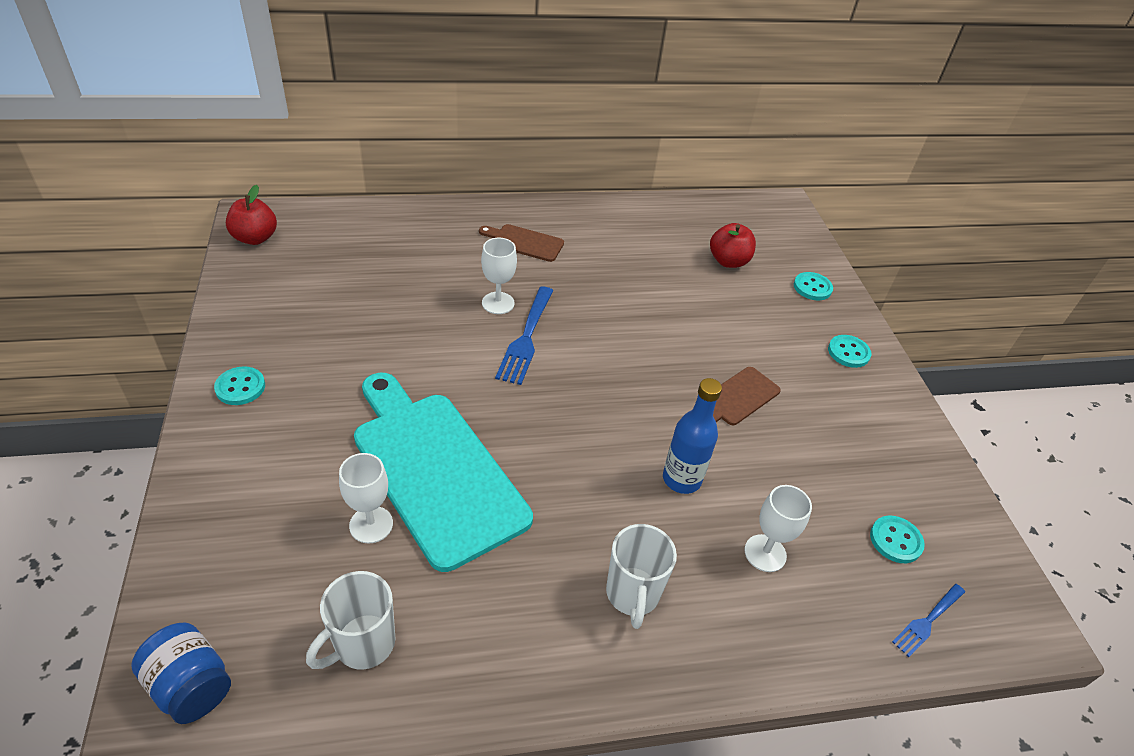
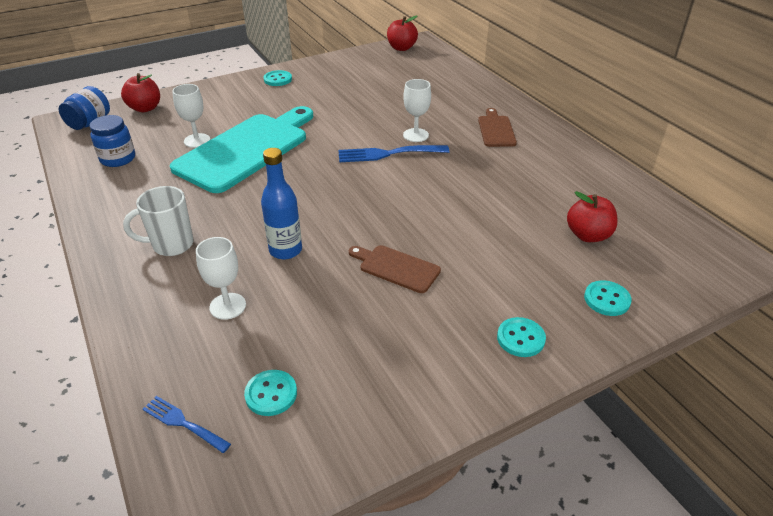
camera: 75 degrees right, 5 degrees down
(201, 585) = (145, 108): none -> red apple
(363, 644) = (118, 159): white mug -> blue jar

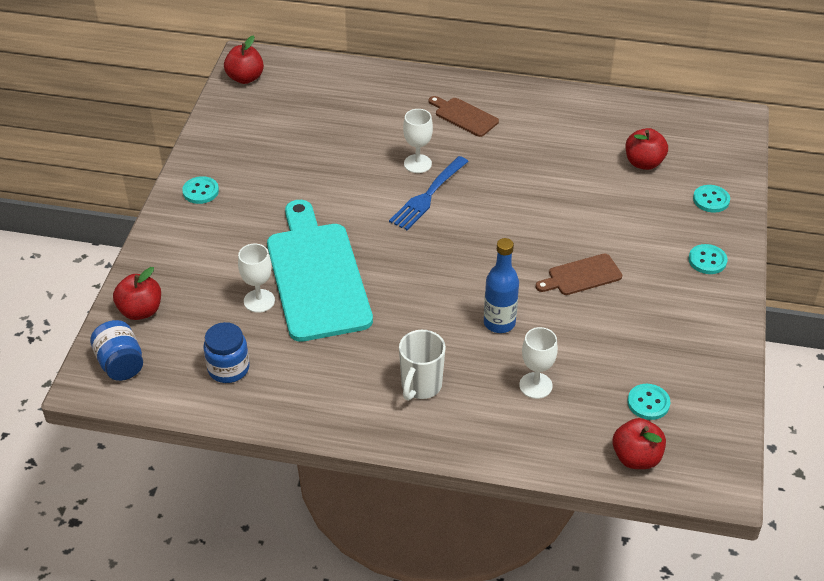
camera: 50 degrees left, 5 degrees up
(183, 423) = (636, 458): blue fork -> red apple

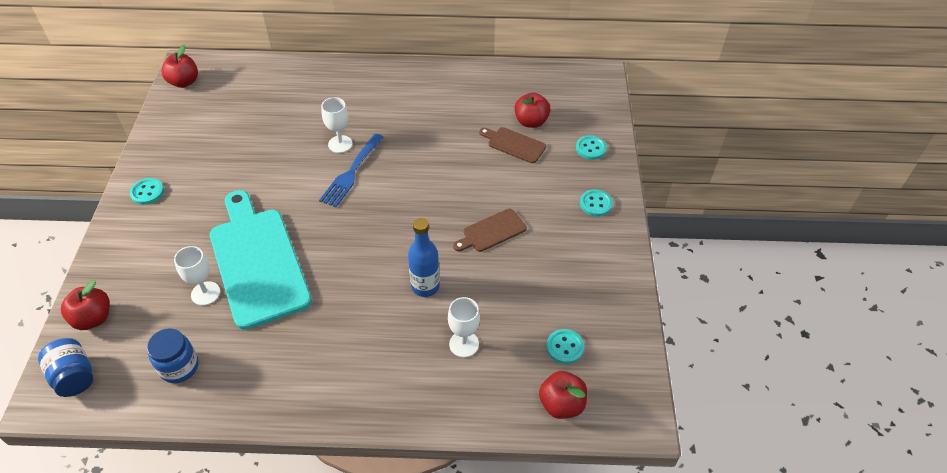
camera: 10 degrees left, 5 degrees up
(420, 386) = (360, 359): white mug -> none
(464, 116) = (376, 97): brown cutting board -> brown cutting board (514, 144)

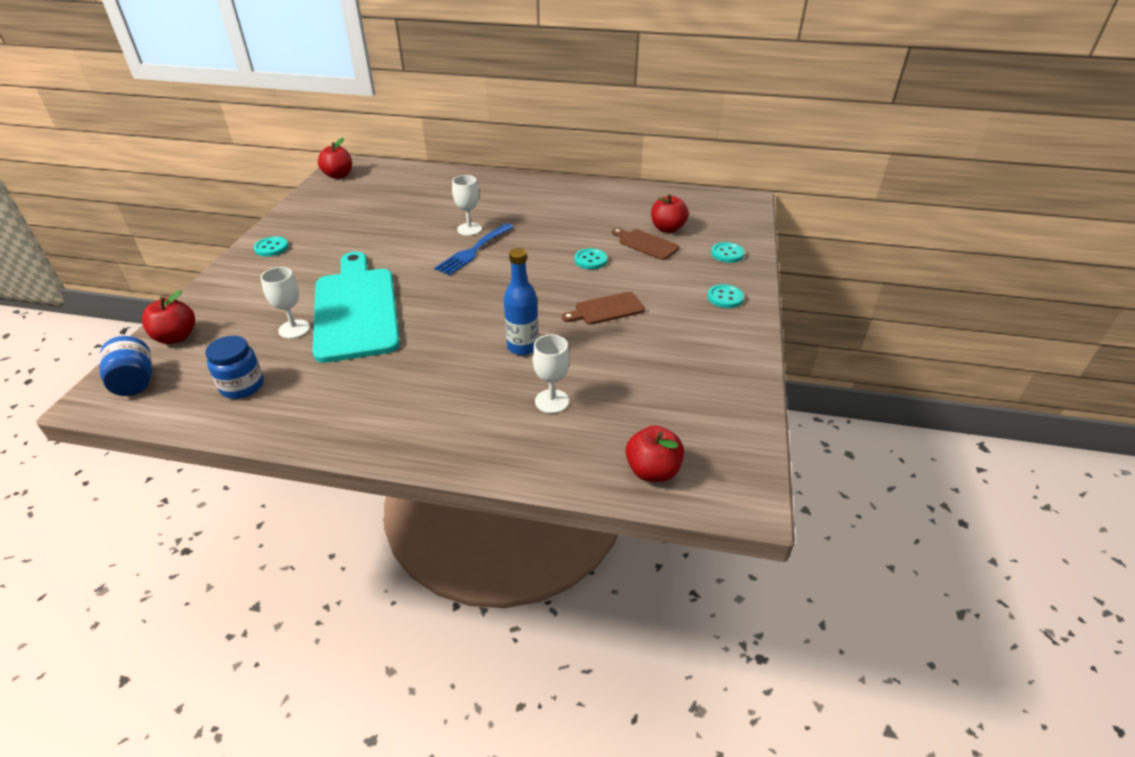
camera: 10 degrees right, 10 degrees down
(565, 347) = (667, 417): turquoise button -> turquoise button (590, 260)

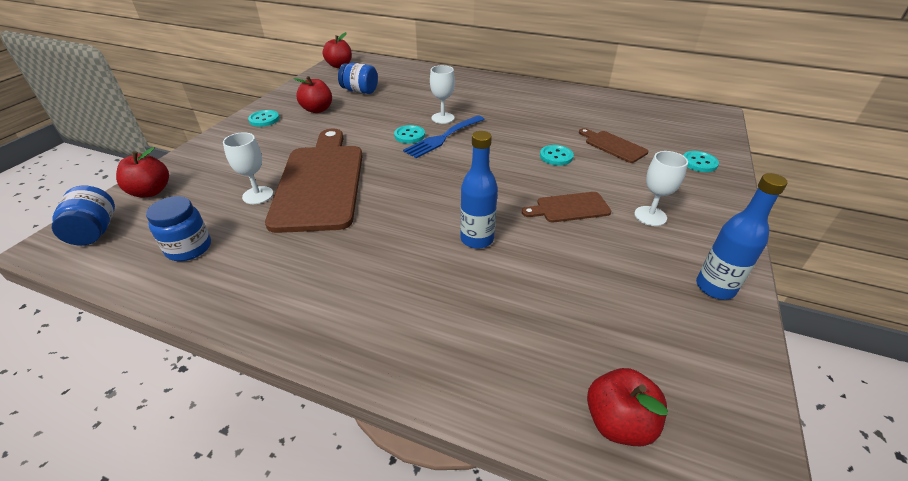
camera: 10 degrees right, 0 degrees up
(355, 309) = (320, 182): turquoise cutting board -> brown cutting board
(371, 205) = (360, 91): none -> blue jar
(551, 401) = (501, 307): white goblet -> white goblet (650, 216)
(667, 229) = (635, 133): red apple -> red apple (317, 110)
(725, 297) = (700, 208): turquoise button -> turquoise button (409, 135)
(733, 364) = (715, 287): none -> blue bottle

